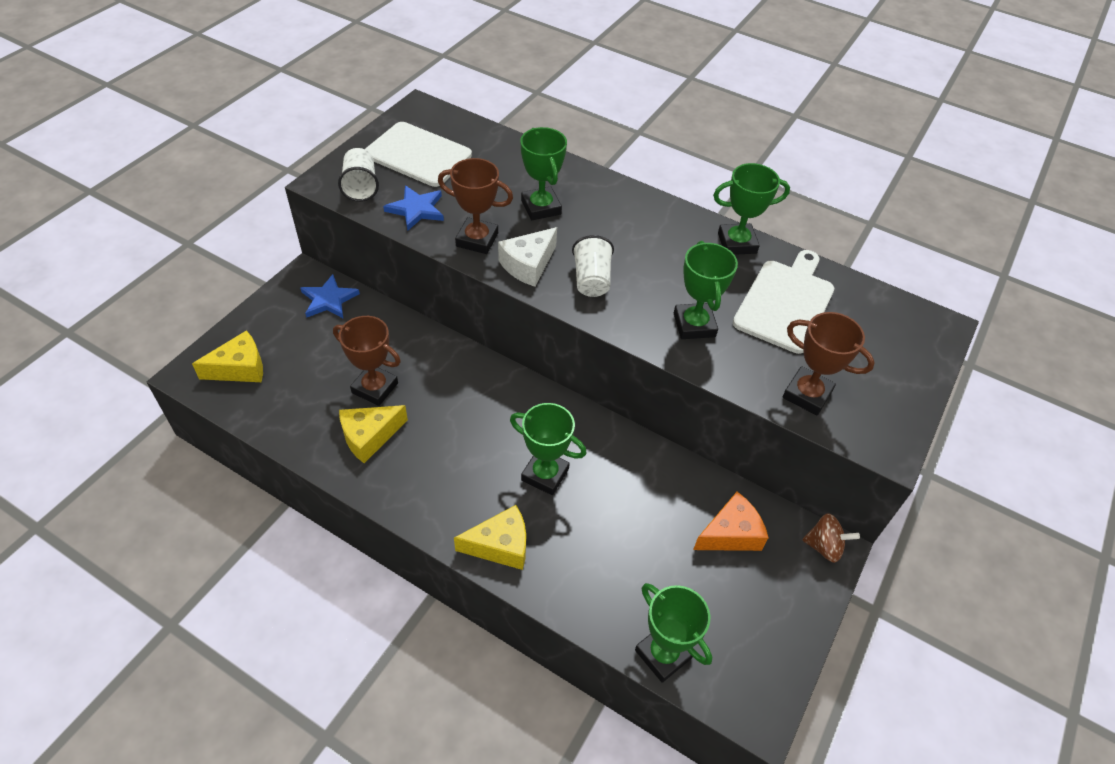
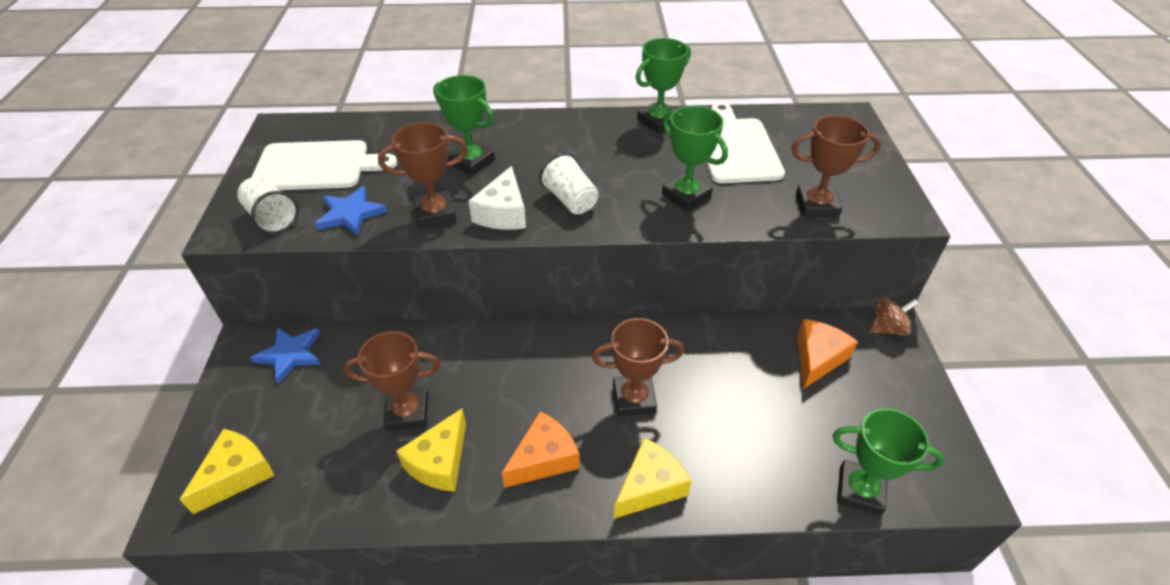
camera: 30 degrees left, 5 degrees down
(441, 478) = (544, 459): none -> orange cheese
(545, 474) = (634, 399): green trophy -> brown trophy

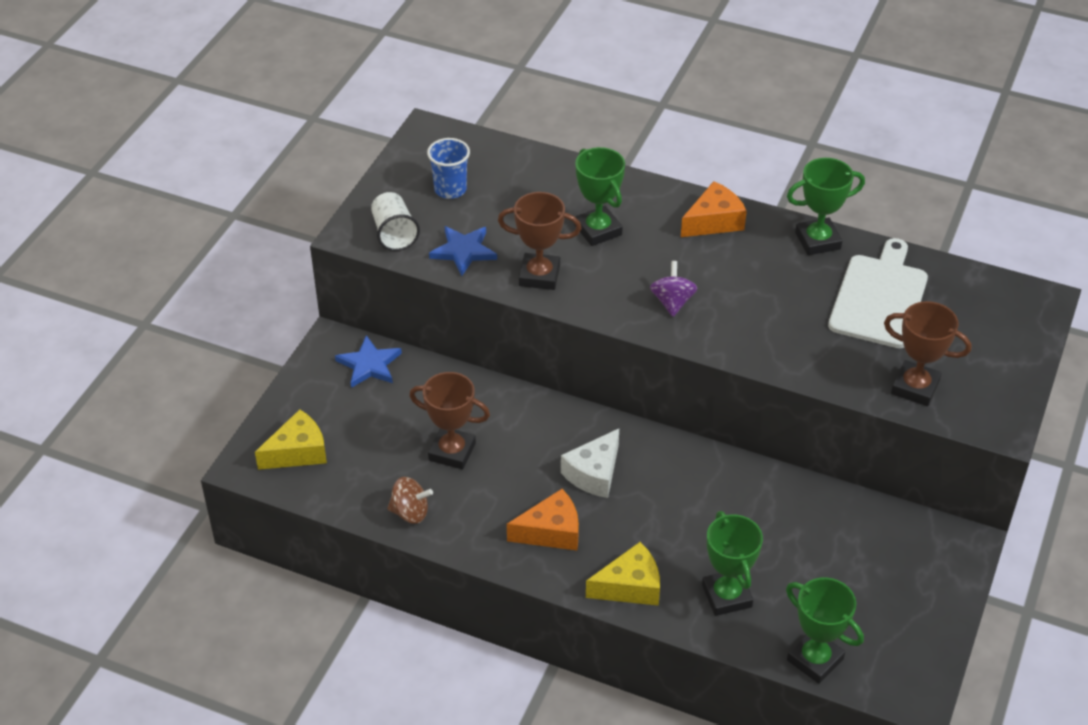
camera: 25 degrees right, 0 degrees up
(316, 166) = (450, 189): white cutting board -> blue cup
(439, 462) = (462, 501): yellow cheese -> none
(503, 213) = (601, 295): white cheese -> white cheese (594, 473)
(570, 200) = (672, 302): white cup -> purple spinning top
(634, 399) = (658, 513): brown trophy -> none
(686, 195) = (789, 334): green trophy -> green trophy (726, 596)
(817, 358) = (861, 542): orange cheese -> orange cheese (714, 221)
(887, 328) = (958, 541): brown spinning top -> brown spinning top (410, 512)

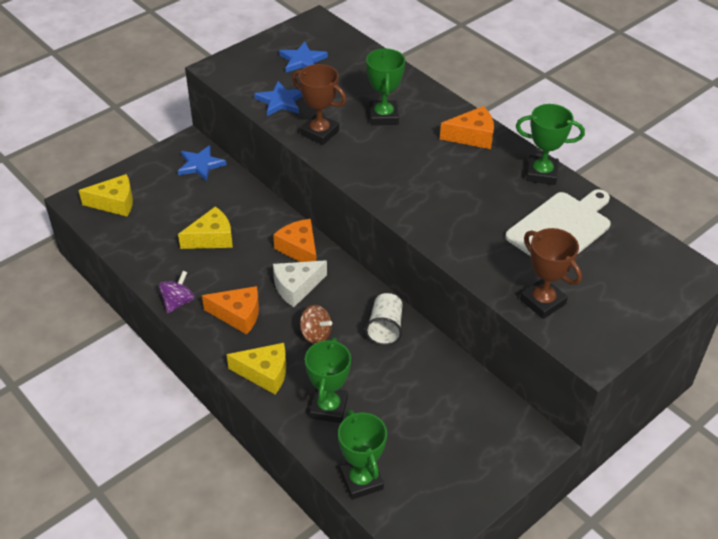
camera: 25 degrees right, 0 degrees up
(394, 234) = (244, 76): white cup -> white cup (385, 328)
(410, 512) = (155, 267): brown spinning top -> brown spinning top (315, 334)
(450, 189) = (302, 60): blue cup -> blue star
(452, 452) = (211, 238): brown trophy -> yellow cheese
(565, 426) = (299, 249): none -> orange cheese
(672, 302) = (400, 180): purple spinning top -> purple spinning top (178, 302)

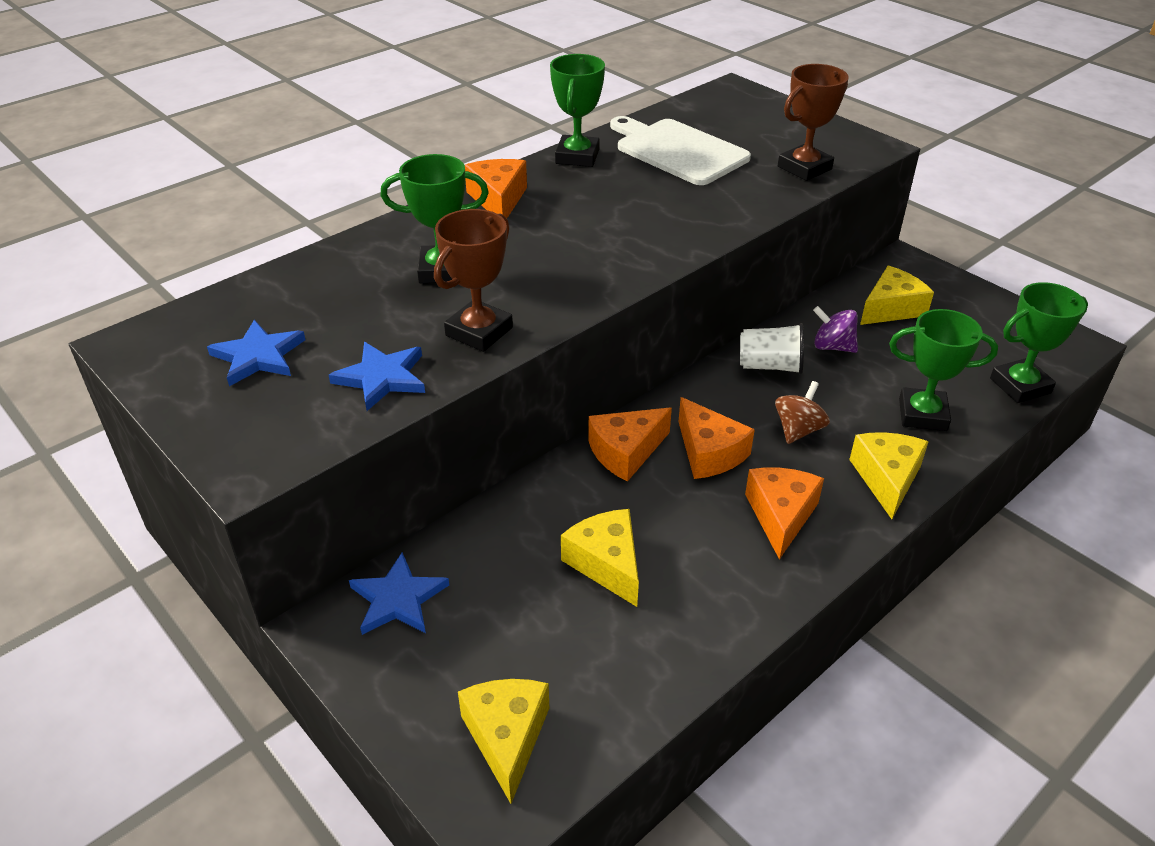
camera: 90 degrees left, 5 degrees down
(178, 302) = (769, 596): purple spinning top -> purple spinning top (832, 347)
(296, 287) = (709, 453): white cheese -> orange cheese
(464, 416) = (891, 308): none -> yellow cheese

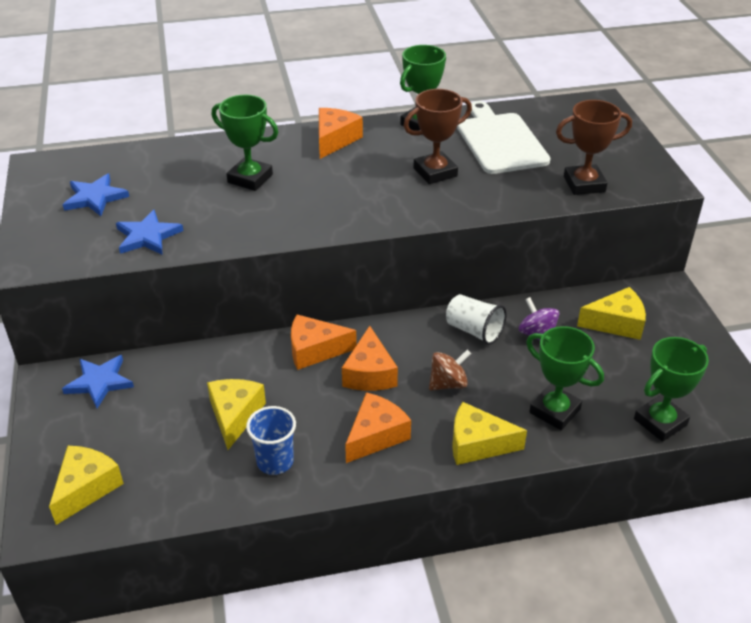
camera: 30 degrees right, 0 degrees up
(479, 331) = (231, 227): brown trophy -> brown trophy (435, 172)
(703, 594) = (275, 461): none -> blue cup
(887, 479) = (477, 444): yellow cheese -> yellow cheese turned 120 degrees counterclockwise
(1020, 386) = (660, 422): green trophy -> green trophy turned 45 degrees counterclockwise

